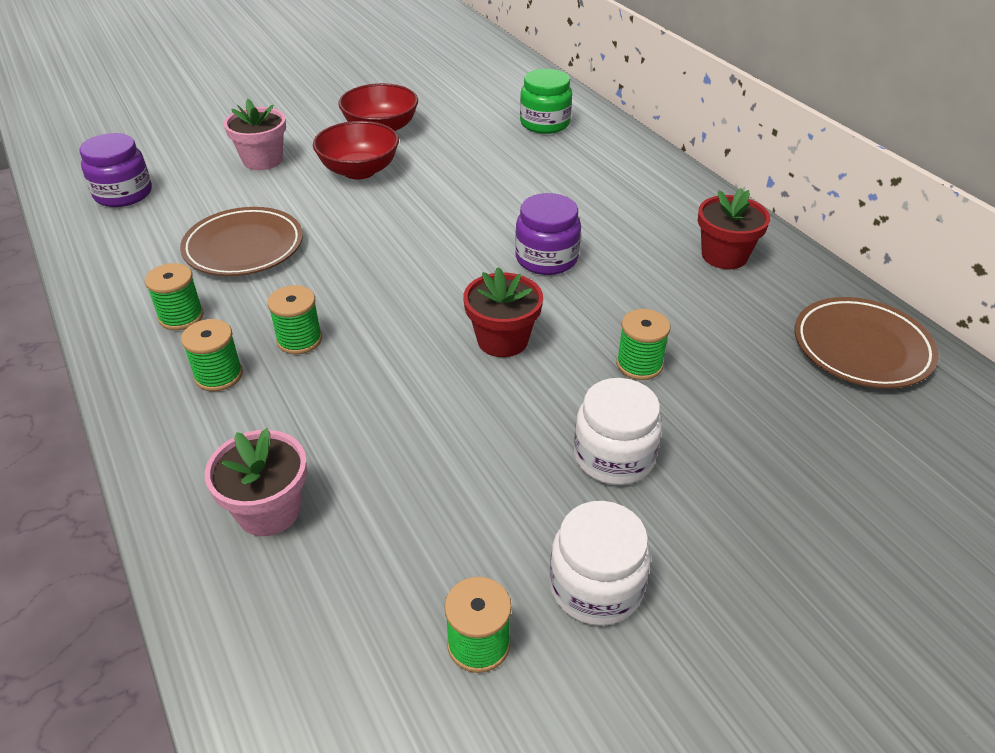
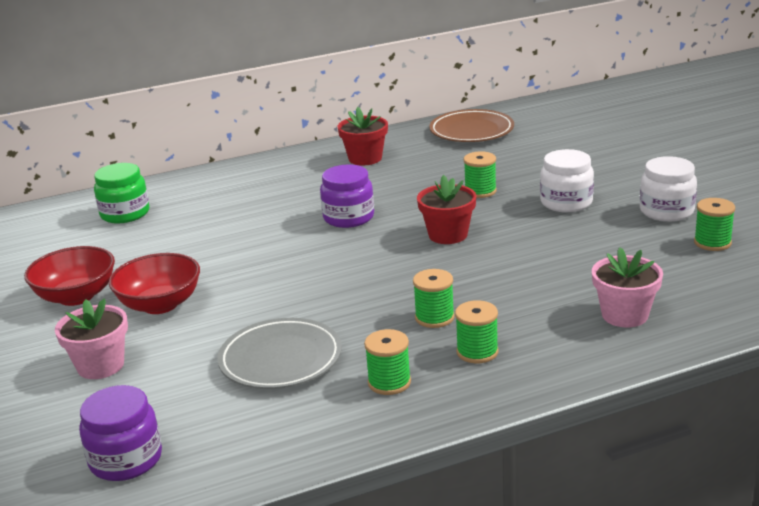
camera: 80 degrees left, 15 degrees down
(244, 247) = (280, 359): brown plate -> grey plate

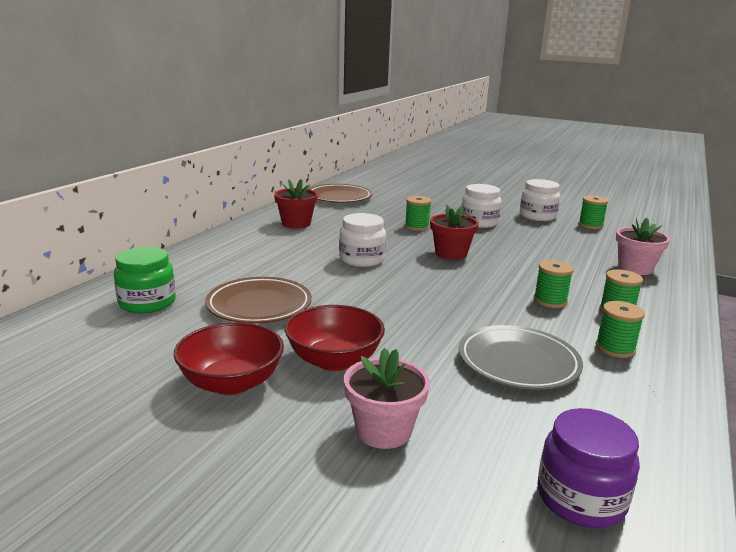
camera: 45 degrees left, 5 degrees down
(190, 240) = (259, 305): none -> brown plate
(348, 217) = (361, 259): purple jar -> white jar

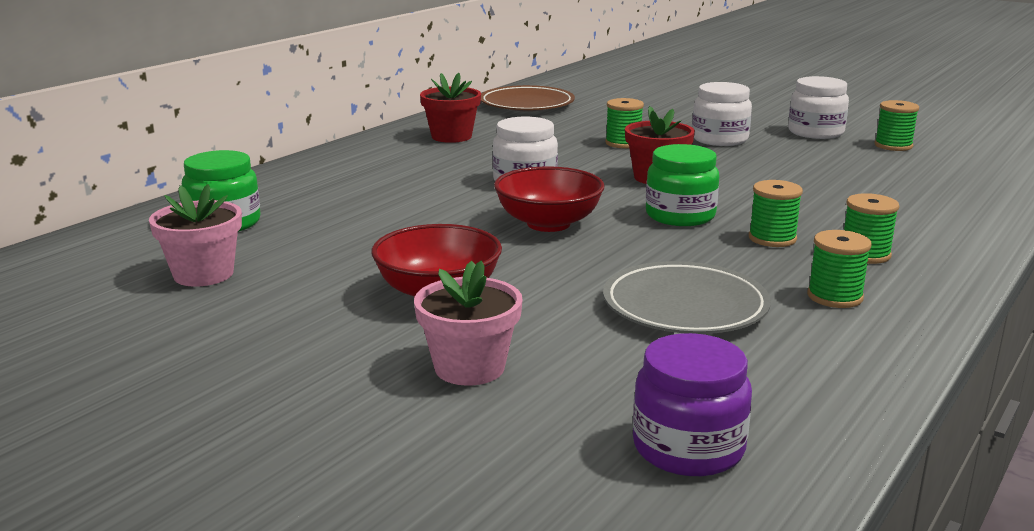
camera: 10 degrees right, 0 degrees up
(231, 383) = (300, 310): red bowl -> red bowl (548, 224)
(259, 305) = (365, 231): brown plate -> none
(480, 284) = (680, 216): none -> green jar
(635, 268) = (929, 203): pink flower pot -> pink flower pot (203, 274)

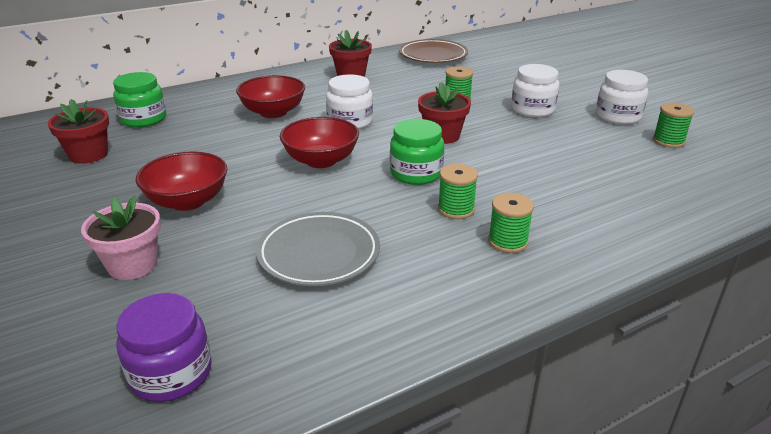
camera: 25 degrees right, 10 degrees up
(203, 274) = (88, 155): pink flower pot -> red flower pot
(407, 188) = (273, 112): none -> red bowl
(835, 297) = (433, 275): green spool -> none

